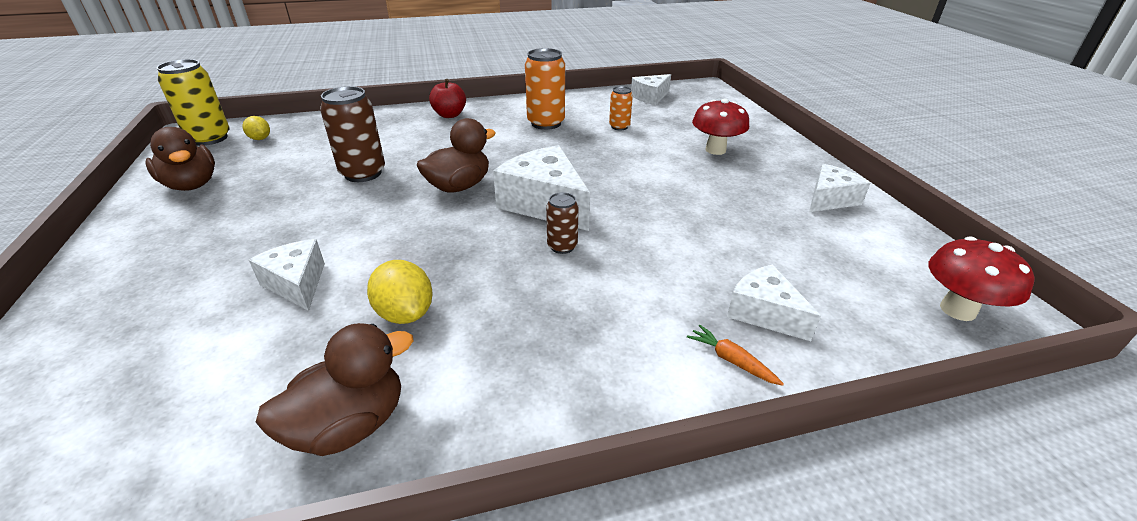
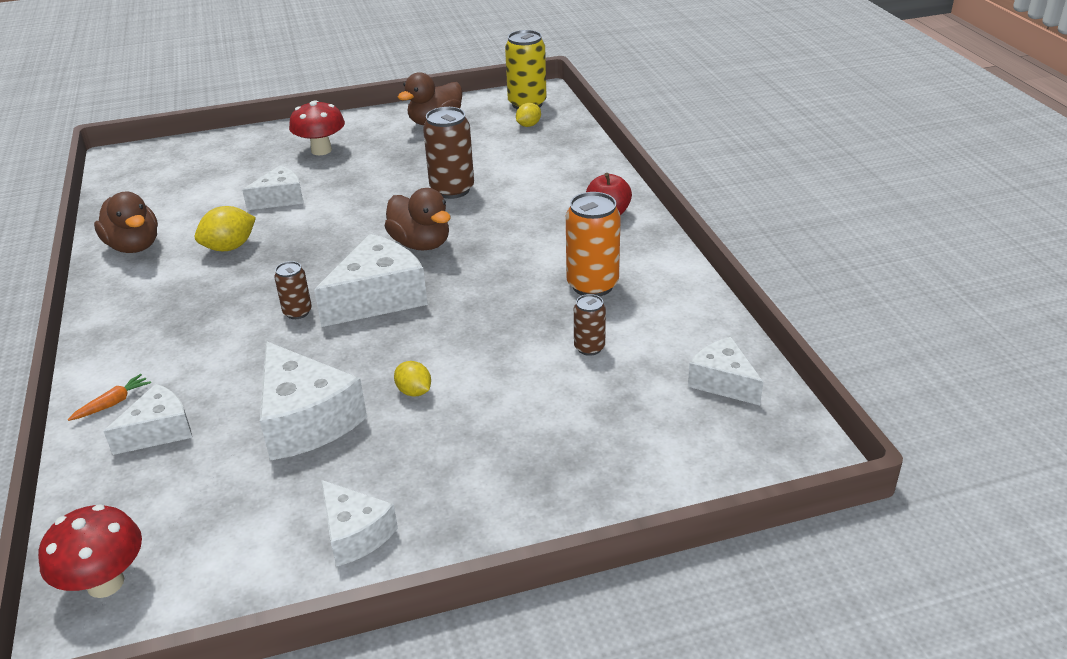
camera: 90 degrees right, 0 degrees up
(619, 127) = (589, 347): orange can -> brown can
(675, 183) = (414, 391): none -> yellow lemon
(715, 150) = (514, 438): red mushroom -> red mushroom (321, 150)
(721, 228) = (306, 420): none -> white cheese

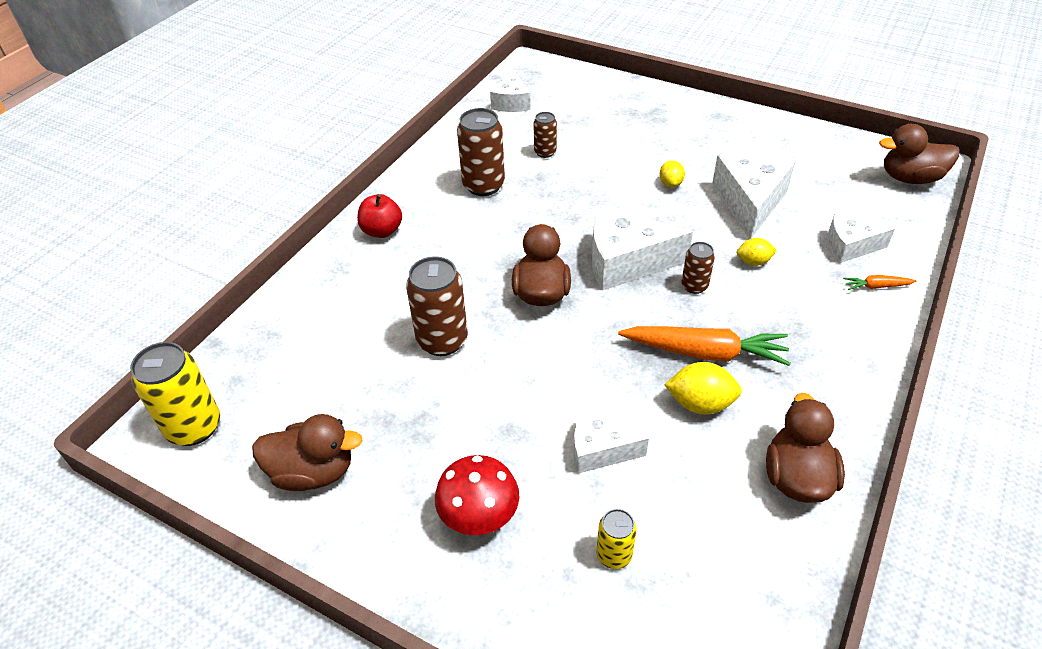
camera: 135 degrees left, 10 degrees up
(105, 583) = (910, 178): red mushroom -> brown duck
(231, 172) = (614, 555): none -> yellow can
(249, 275) = (705, 352): none -> orange carrot
(355, 534) = (766, 136): white cheese -> none
(528, 125) = (253, 386): yellow lemon -> yellow lemon (753, 262)
(592, 285) = (483, 185): orange can -> brown can

